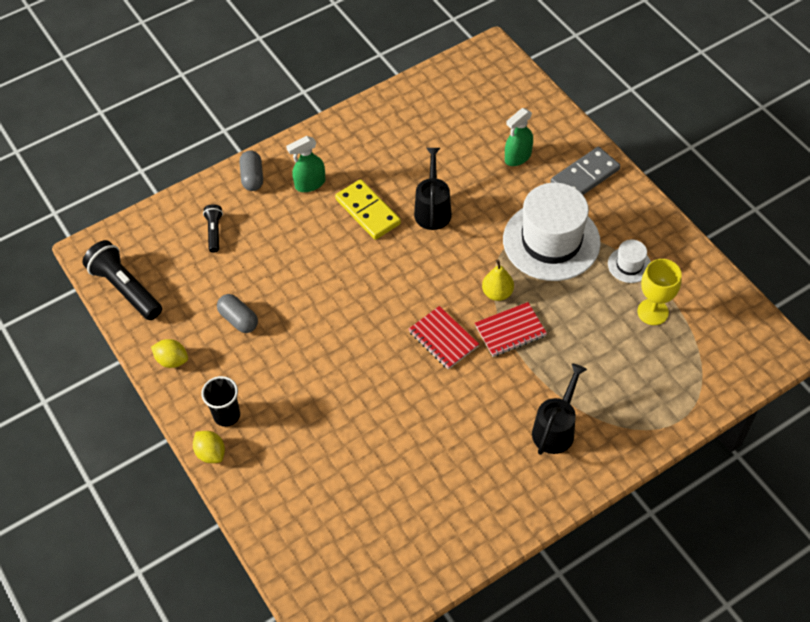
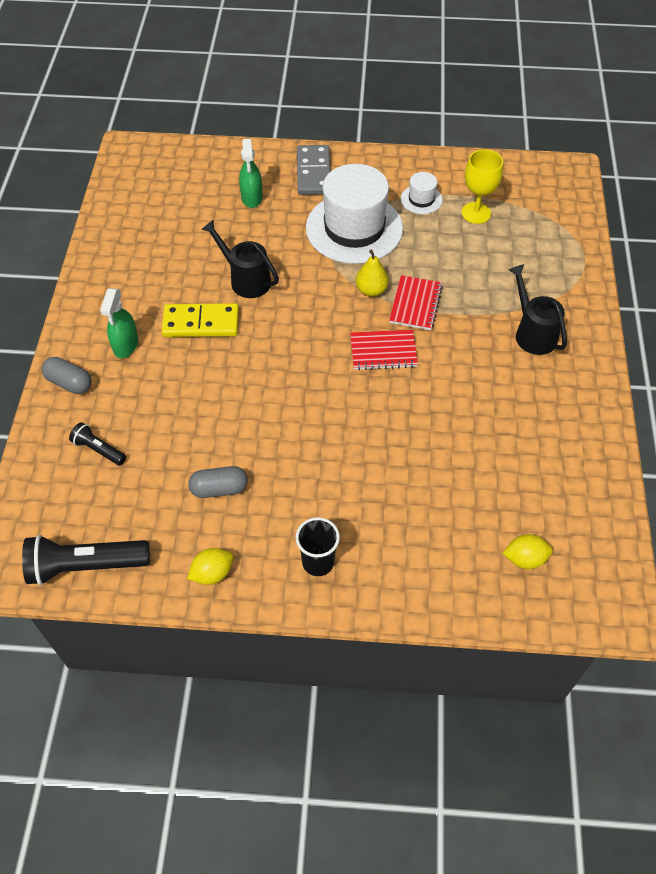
camera: 55 degrees left, 0 degrees up
(211, 453) = (349, 601): yellow lemon -> yellow lemon (525, 559)

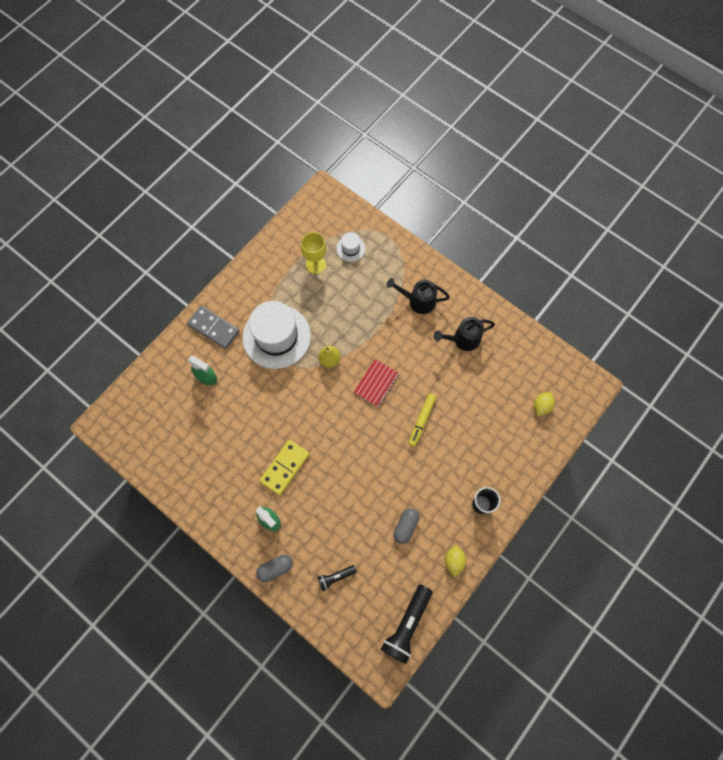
camera: 55 degrees left, 15 degrees up
(245, 279) = (270, 422): black watering can -> black watering can (463, 339)
(377, 426) = (422, 420): none -> yellow marker
(415, 304) = (356, 344): red notebook -> none
(421, 199) = (283, 285): white hat -> white hat (350, 248)

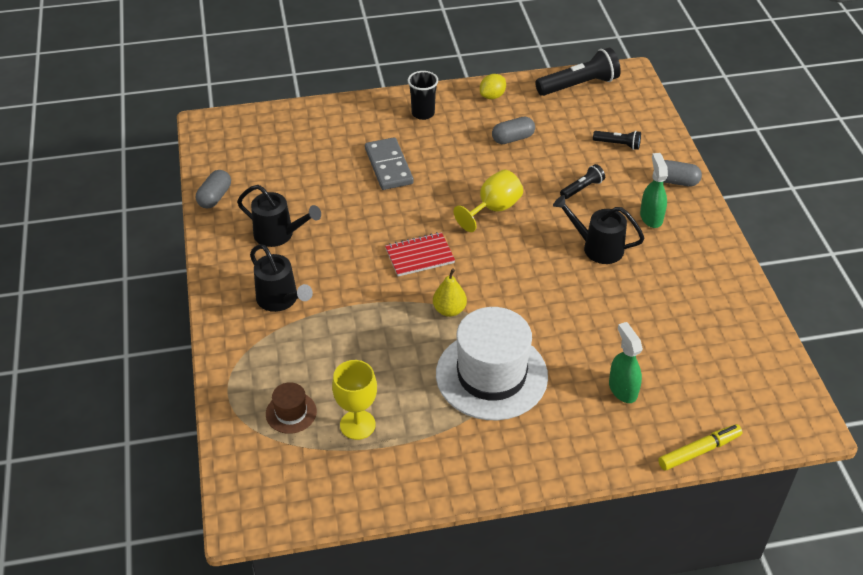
camera: 140 degrees left, 25 degrees down
(213, 328) = (568, 440): grey domino -> grey domino (389, 166)
(285, 468) = (597, 247): yellow domino -> black watering can
(328, 513) = (582, 188): none -> black flashlight
(350, 248) = (291, 412): white hat -> brown hat
(366, 452) = (493, 209): none -> yellow goblet
(422, 420) = (407, 198): yellow marker -> yellow marker (698, 451)
(524, 337) = (215, 197): none -> grey capsule
(541, 406) = (276, 140): yellow lemon -> none

